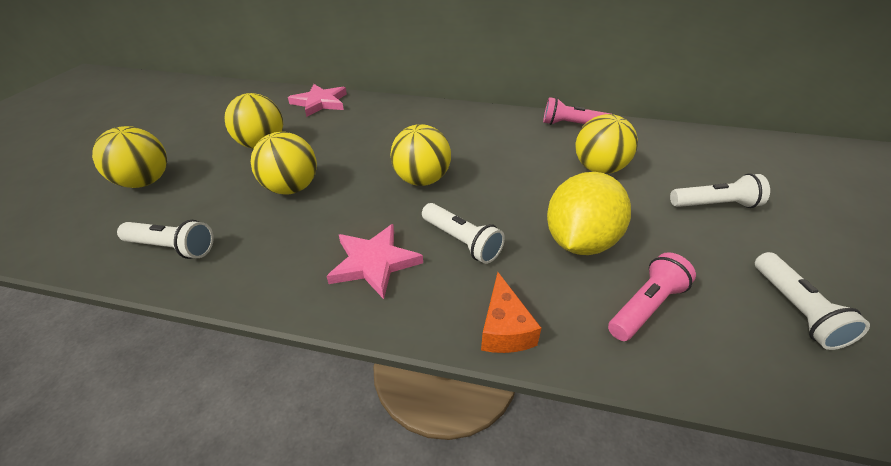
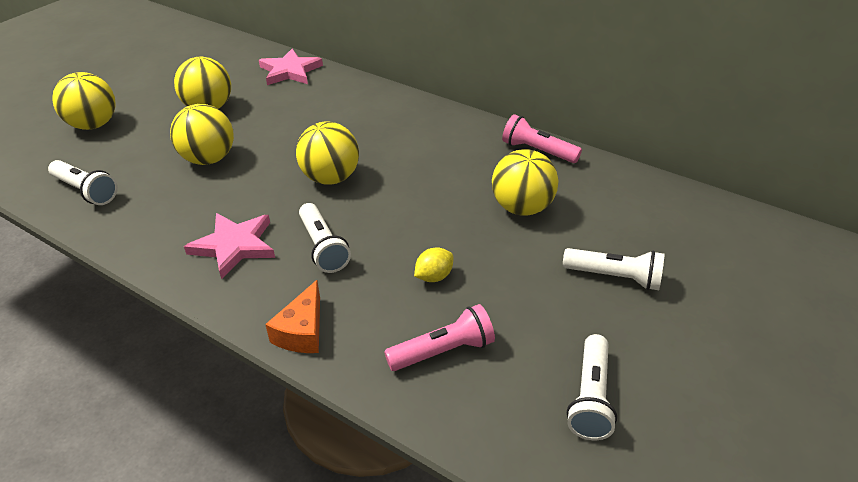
camera: 20 degrees right, 0 degrees up
(579, 242) = (434, 276): yellow lemon -> yellow lemon, size x0.43

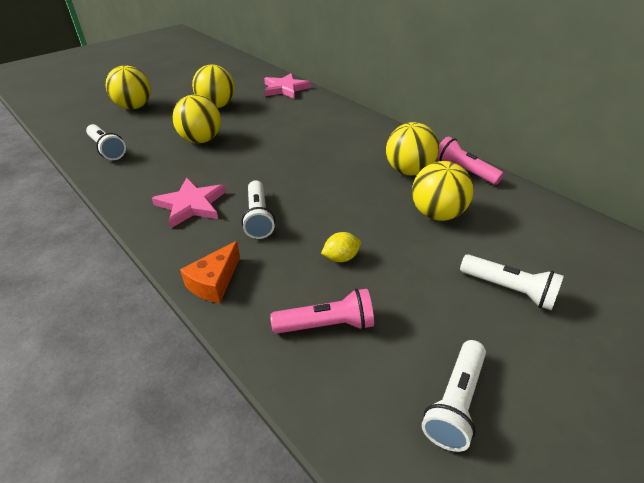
camera: 15 degrees right, 0 degrees up
(330, 178) = (285, 166): yellow ball -> yellow ball (408, 171)

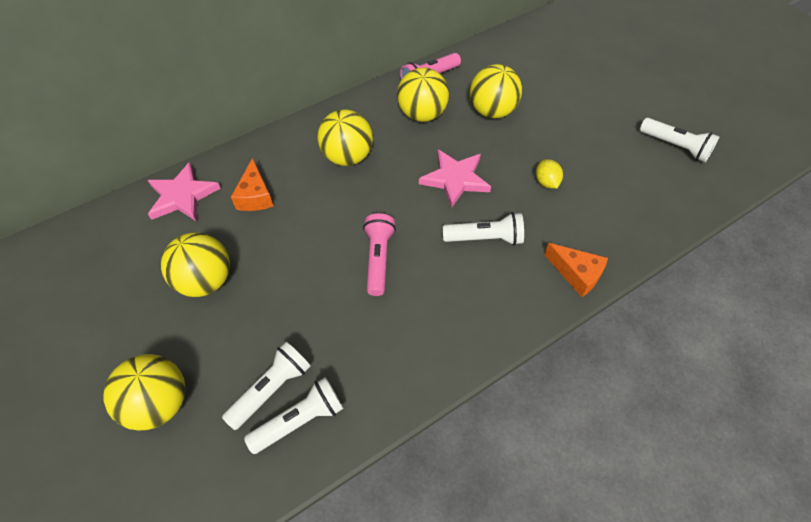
camera: 80 degrees left, 15 degrees up
(191, 205) = (456, 299): pink star -> pink star (455, 179)
(201, 140) = (307, 297): yellow ball -> yellow ball (348, 157)
(290, 111) = (255, 196): none -> orange cheese
(326, 325) = (620, 200): pink flashlight -> pink flashlight (378, 259)
(508, 289) = (581, 96): white flashlight -> white flashlight (271, 389)

